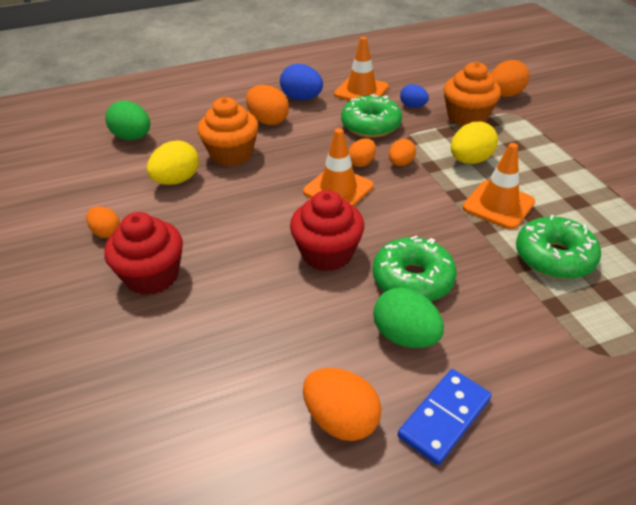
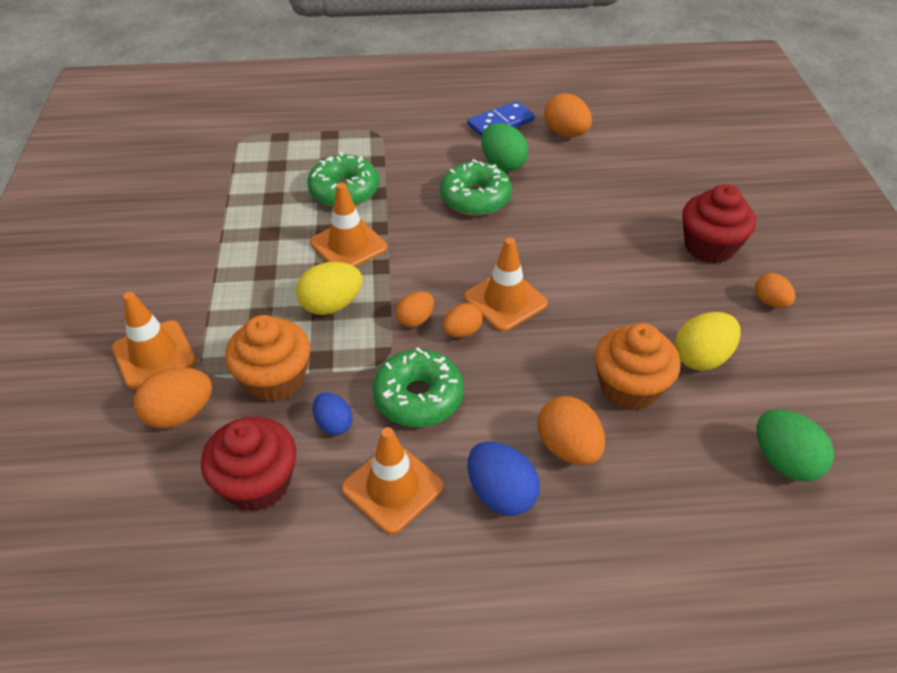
camera: 165 degrees left, 5 degrees up
(327, 253) = (541, 233): red cupcake -> red cupcake (257, 483)
(556, 114) = (154, 354): none -> orange traffic cone

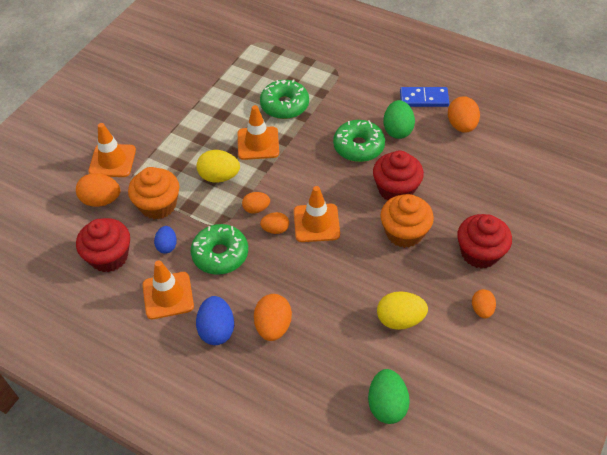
camera: 35 degrees right, 5 degrees up
(560, 223) = (396, 189): none -> red cupcake
(629, 387) = (339, 313): orange cupcake -> orange cupcake (404, 233)

